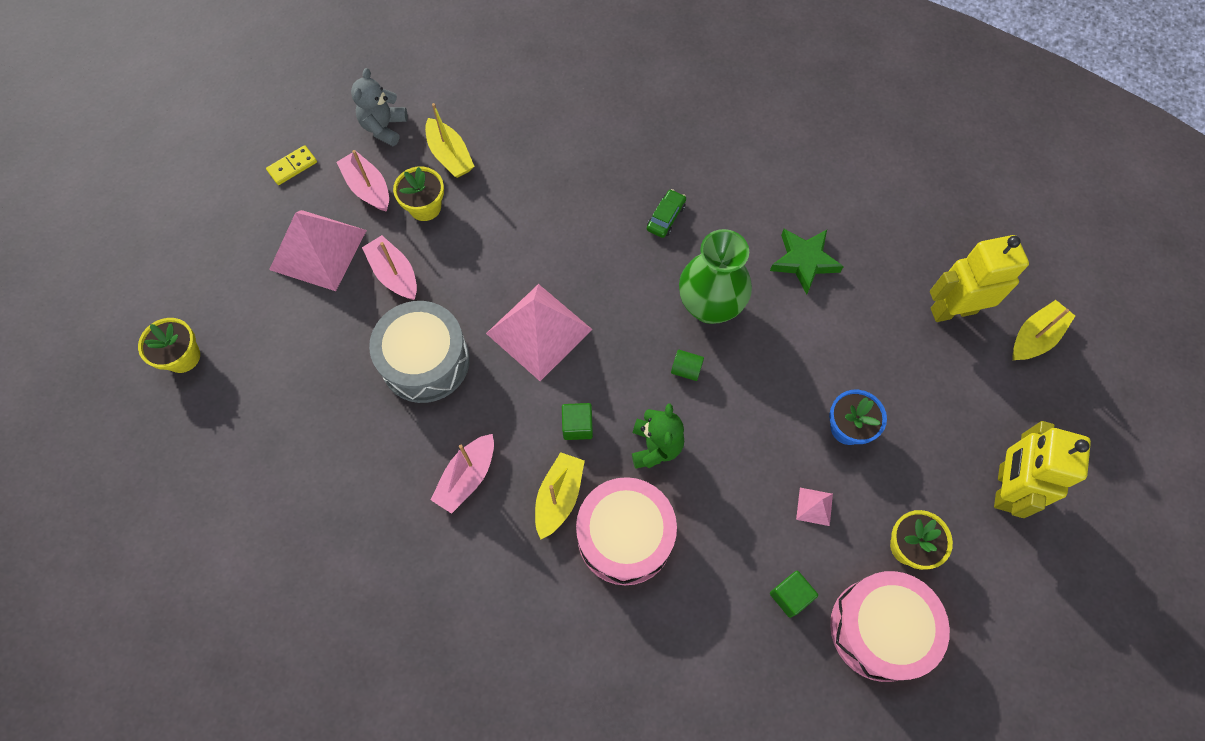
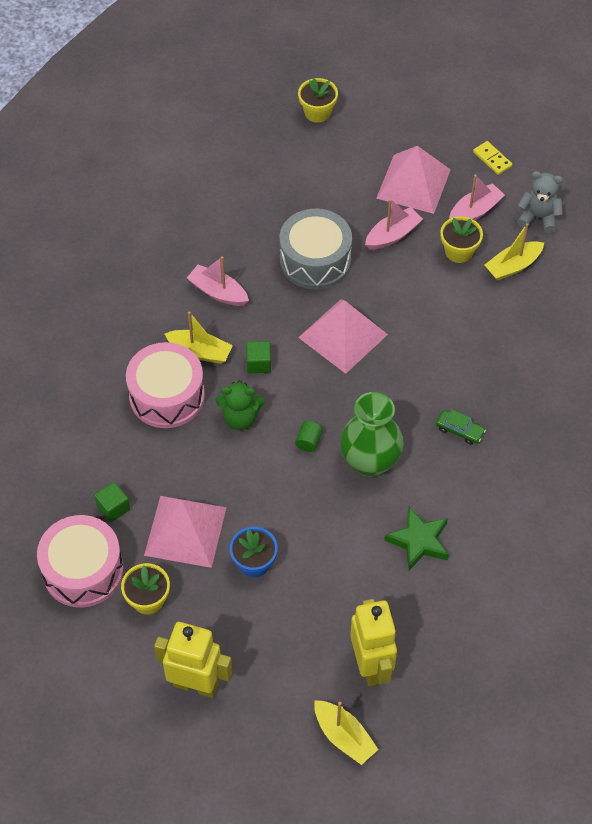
camera: 90 degrees right, 10 degrees down
(814, 506) = (185, 531): pink pyramid -> pink pyramid, size x2.45

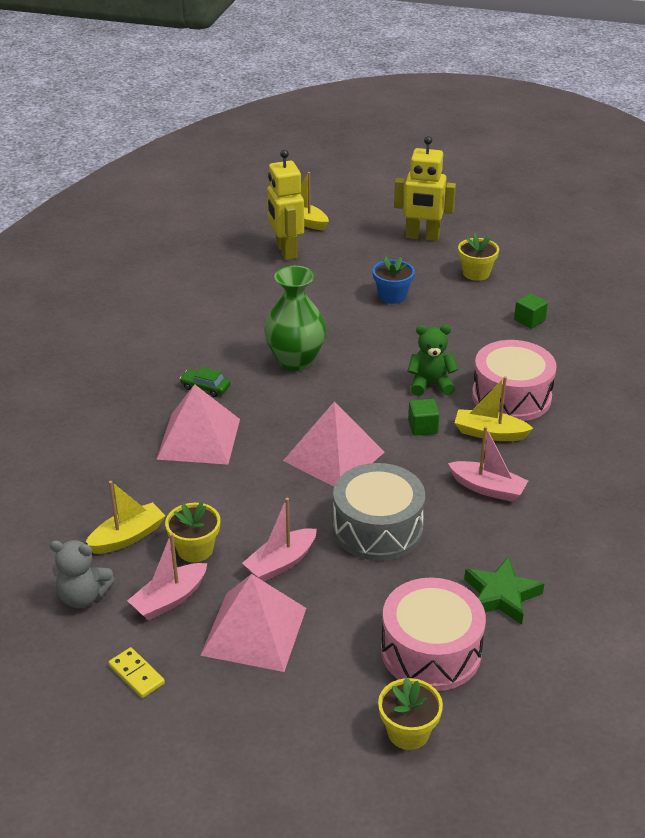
camera: 175 degrees right, 20 degrees down
(83, 570) = (538, 285): pink drum -> pink drum (431, 651)
(185, 531) = (458, 310): pink pyramid -> pink pyramid (199, 438)
(308, 442) = (358, 371): green cylinder -> none
(418, 541) = (247, 315): green star -> green star (501, 595)

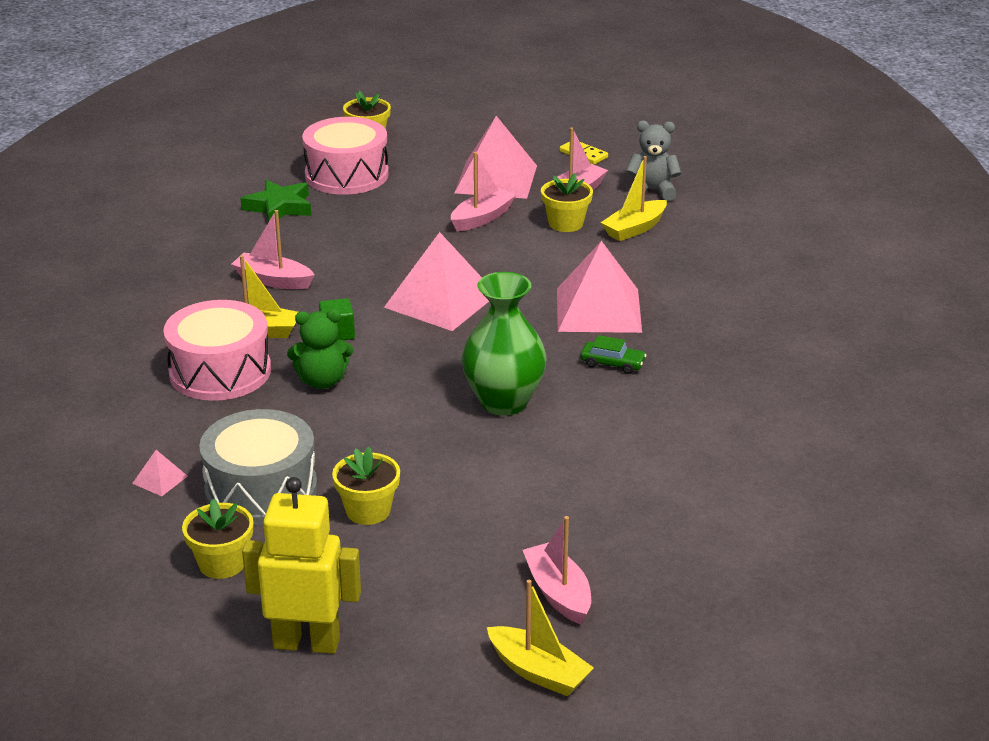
camera: 175 degrees right, 5 degrees down
(286, 251) = (558, 593): yellow robot -> pink boat
(377, 528) = (391, 245): grey drum -> grey drum (261, 489)
(392, 296) = (368, 511): blue flower pot -> yellow flower pot
(529, 320) = (160, 479): green cube -> pink pyramid

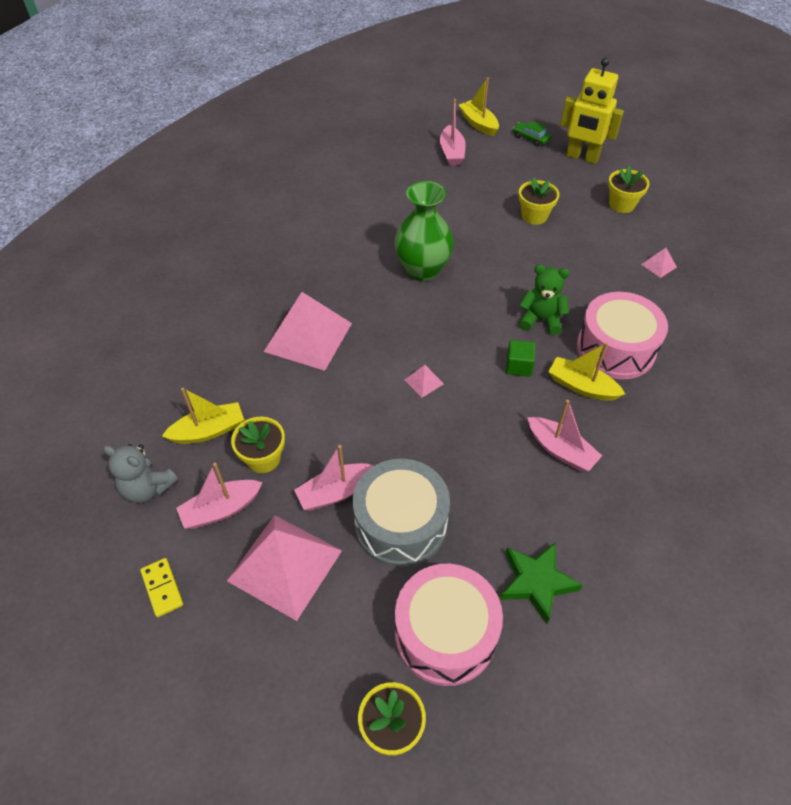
camera: 160 degrees left, 20 degrees up
(261, 489) = (595, 243): grey drum -> grey drum (400, 523)
(441, 301) = (424, 381): pink pyramid -> pink pyramid, size x0.41
(612, 363) = (333, 283): green car -> green car (531, 138)

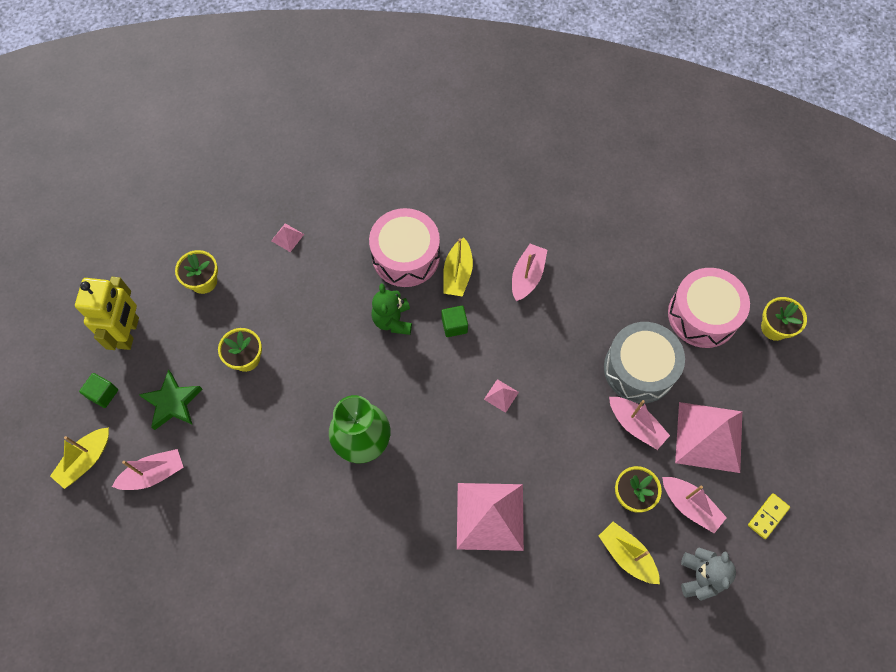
camera: 110 degrees left, 15 degrees up
(531, 138) = (103, 394): green car -> green cube
(536, 582) = (641, 269): green star -> green star (172, 402)

